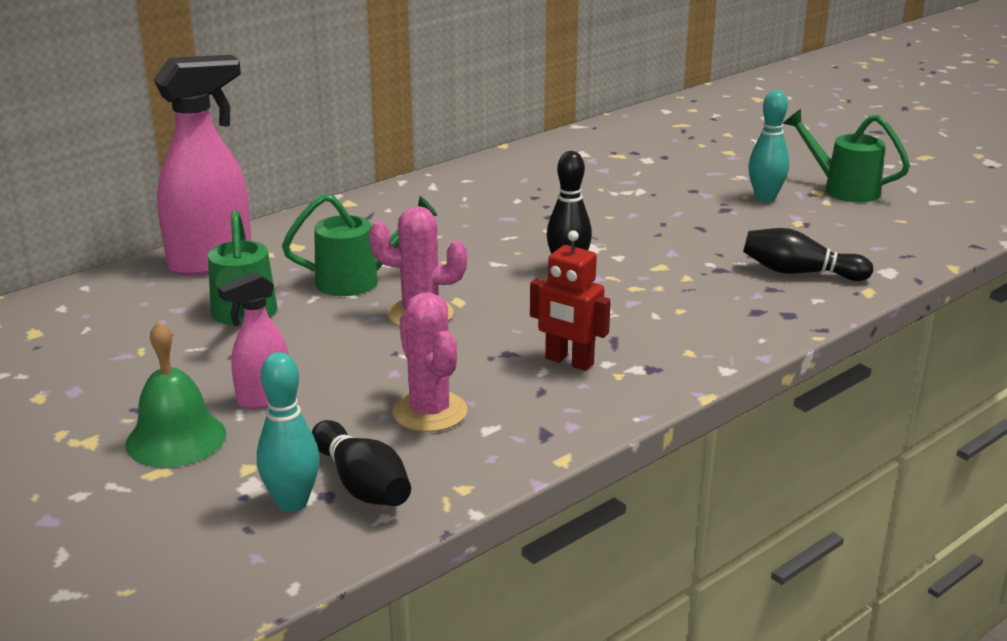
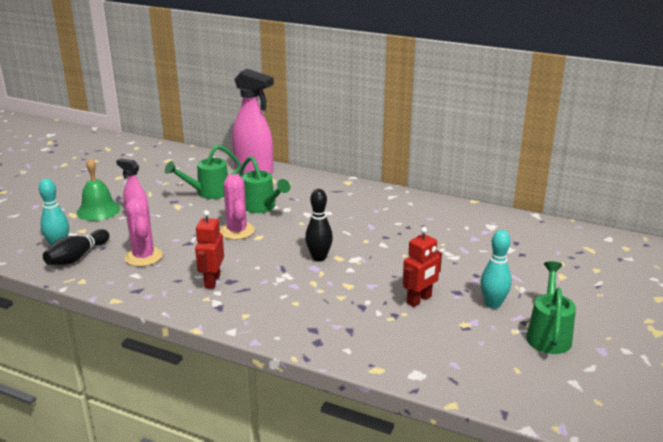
camera: 65 degrees right, 0 degrees up
(429, 412) = (143, 257): pink cactus -> pink cactus turned 60 degrees counterclockwise
(728, 233) = (419, 300): none -> red robot
(799, 273) = (382, 337): black bowling pin -> none

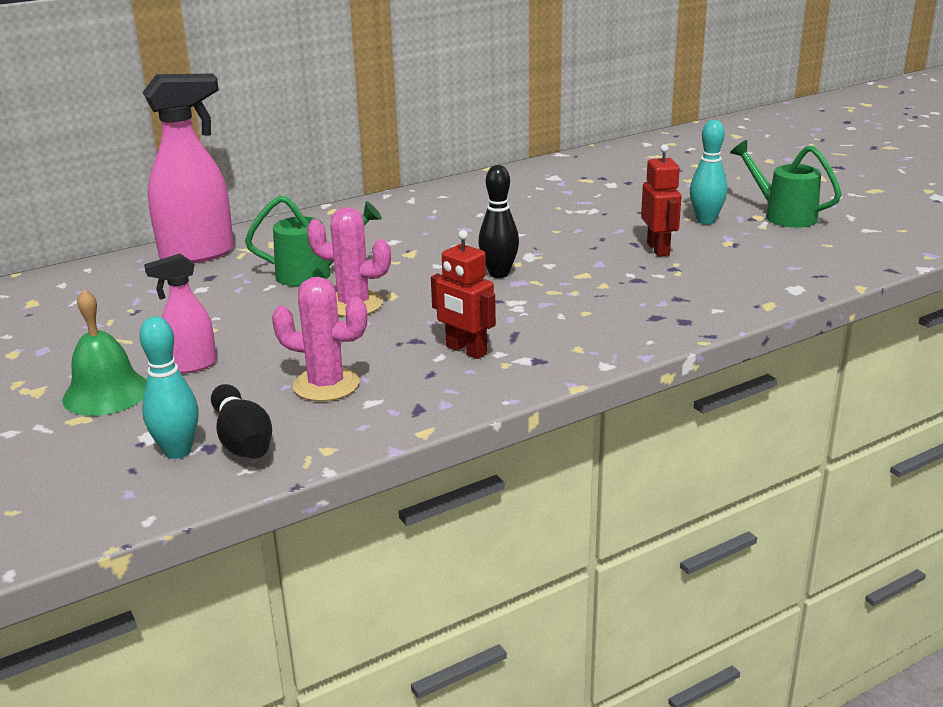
camera: 55 degrees left, 0 degrees up
(208, 193) = (205, 297): green watering can -> none

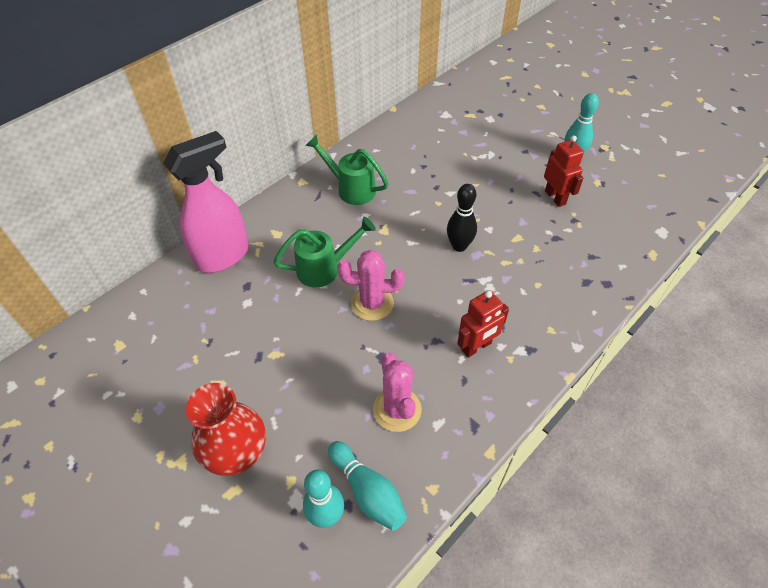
camera: 15 degrees left, 25 degrees up
(106, 393) = (237, 454): green bell -> red vase
(191, 365) = (286, 405): pink spray bottle -> none
(242, 440) = (367, 491): black bowling pin -> turquoise bowling pin
(326, 385) = (397, 409): pink cactus -> pink cactus turned 75 degrees clockwise
(466, 350) = (476, 347): red robot -> red robot turned 60 degrees counterclockwise
(783, 215) = (620, 143): green watering can -> green watering can (351, 189)

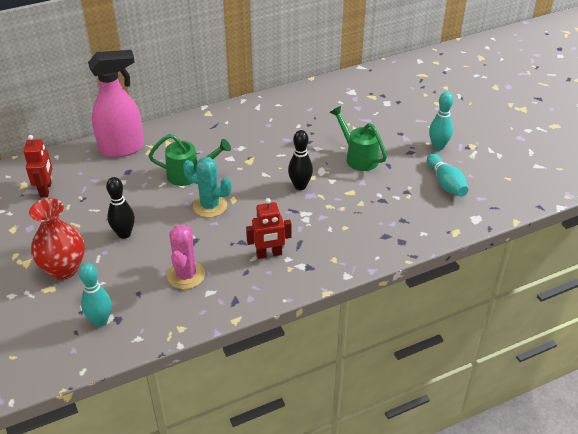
camera: 20 degrees right, 10 degrees down
(289, 376) = (124, 234): none -> black bowling pin
(351, 189) = (242, 127): green watering can -> green watering can (358, 157)
(367, 491) = (136, 316): turquoise bowling pin -> turquoise bowling pin (446, 183)
(372, 303) = (210, 206): pink cactus -> turquoise cactus
(555, 197) = (402, 172): red robot -> red robot (46, 190)

